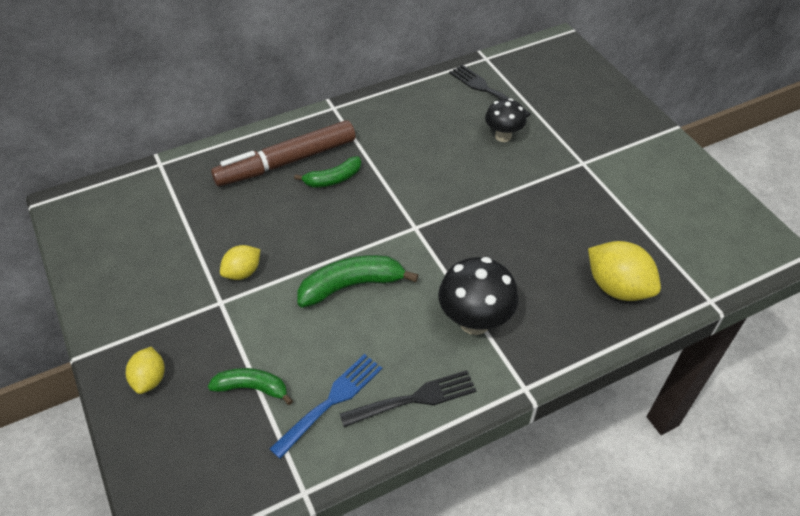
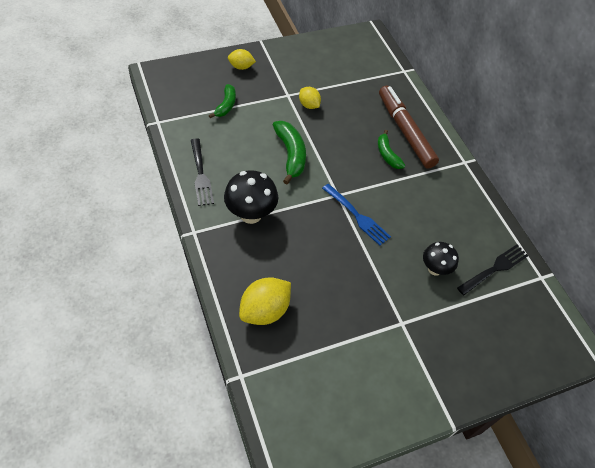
camera: 90 degrees right, 5 degrees up
(331, 401) = (209, 137): blue fork -> blue fork (357, 216)

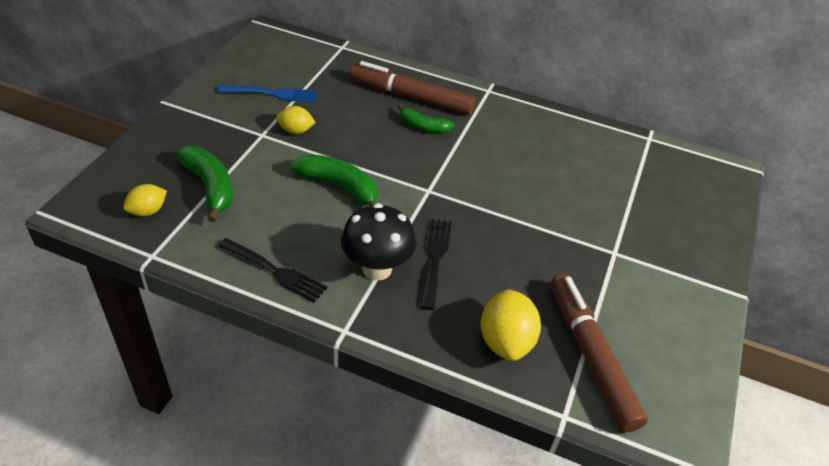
camera: 45 degrees left, 10 degrees down
(226, 105) = (209, 186): green banana -> green banana, size x1.55
(241, 67) = (175, 139): yellow lemon -> yellow lemon (148, 211)
(300, 362) = (591, 356): none -> brown marker
(357, 216) = (468, 196): blue fork -> blue fork (272, 94)
(435, 269) = (579, 190): black mushroom -> none
(495, 268) = (615, 156): black fork -> black fork (435, 258)

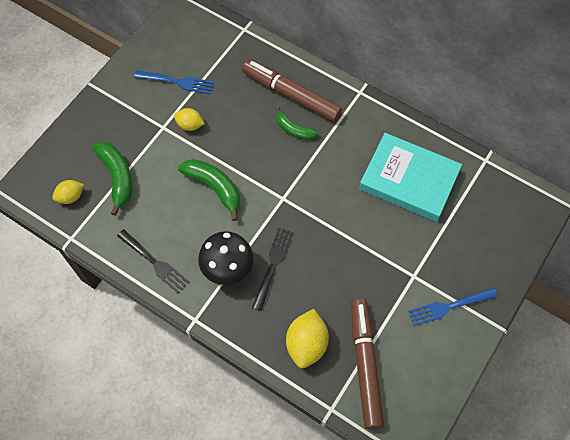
camera: 15 degrees right, 20 degrees up
(572, 161) = (409, 180): none -> turquoise book
(670, 280) = (449, 307): none -> blue fork

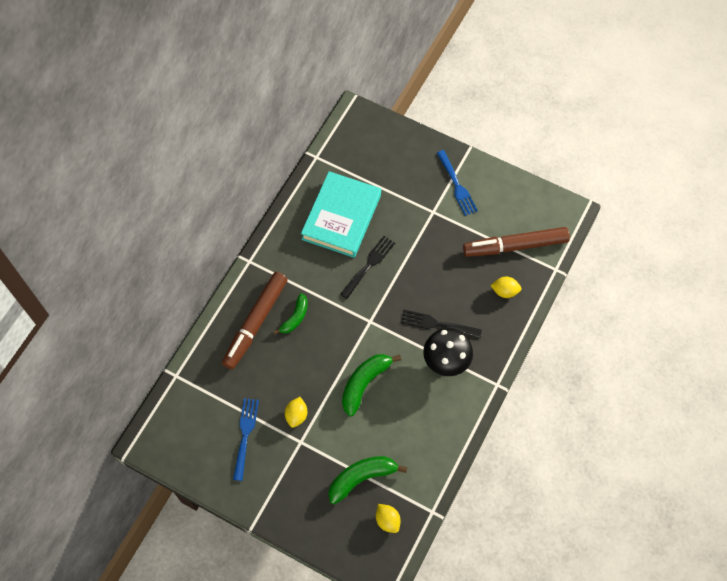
camera: 95 degrees left, 0 degrees up
(154, 263) = (447, 427): black fork -> black fork (369, 265)
(306, 344) = (505, 291): yellow lemon -> yellow lemon, size x0.60

